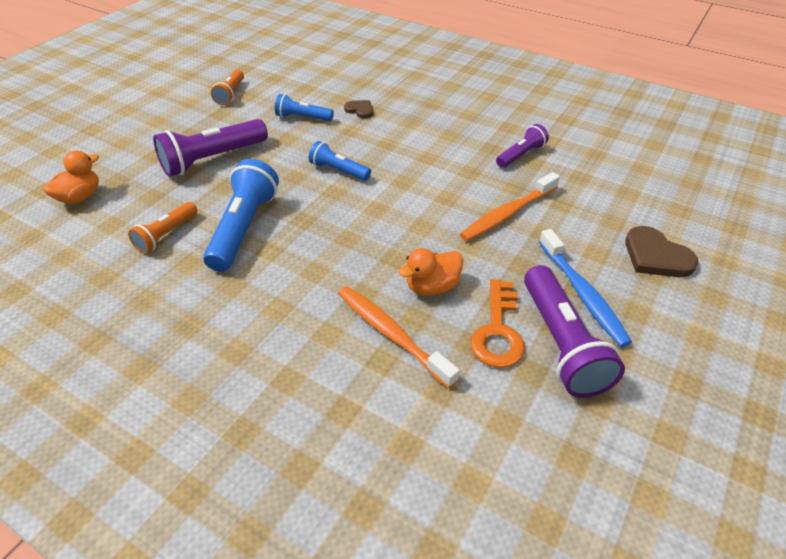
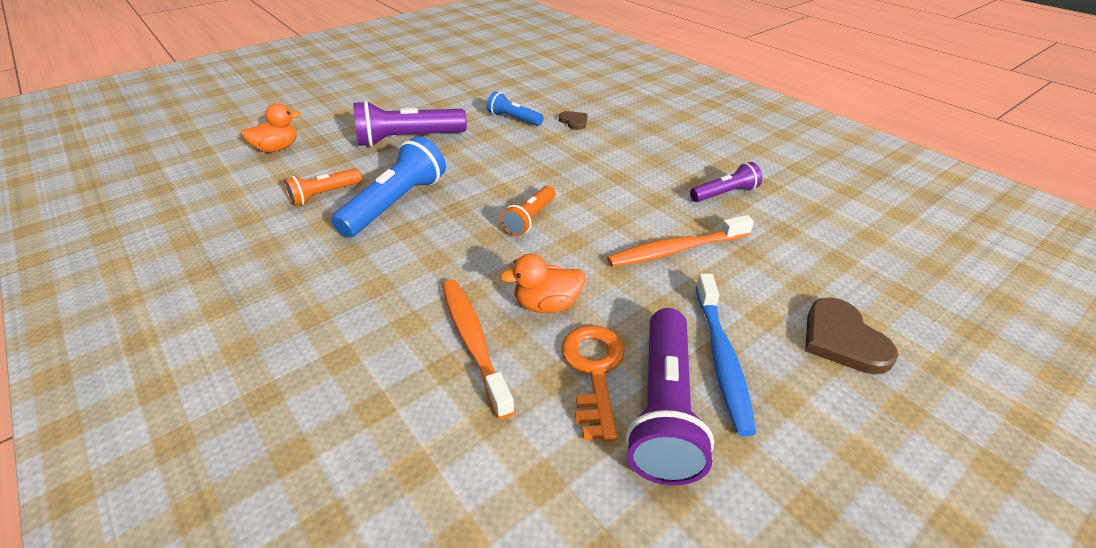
camera: 20 degrees right, 5 degrees down
(230, 94) = (460, 89): orange flashlight -> orange flashlight (530, 219)
(338, 170) = (519, 171): blue flashlight -> none
(498, 330) = (594, 372): orange key -> orange key turned 150 degrees clockwise

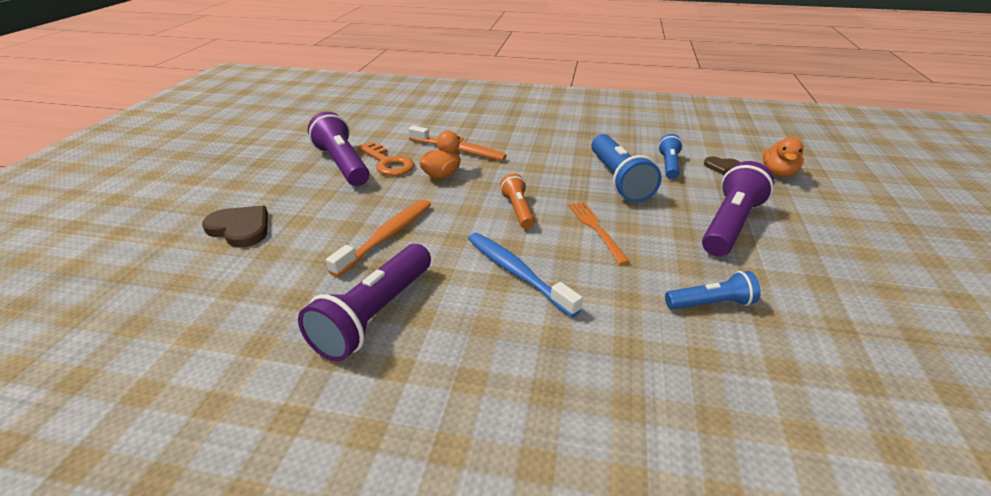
camera: 140 degrees right, 5 degrees down
(324, 195) = (669, 165): orange flashlight -> blue flashlight
(498, 176) = (596, 229): none -> orange fork
(574, 121) = (649, 341): brown heart -> brown heart (722, 167)
(721, 357) = (321, 191): blue toothbrush -> blue toothbrush (517, 273)
(725, 194) = (374, 315): purple flashlight -> purple flashlight, size x1.74

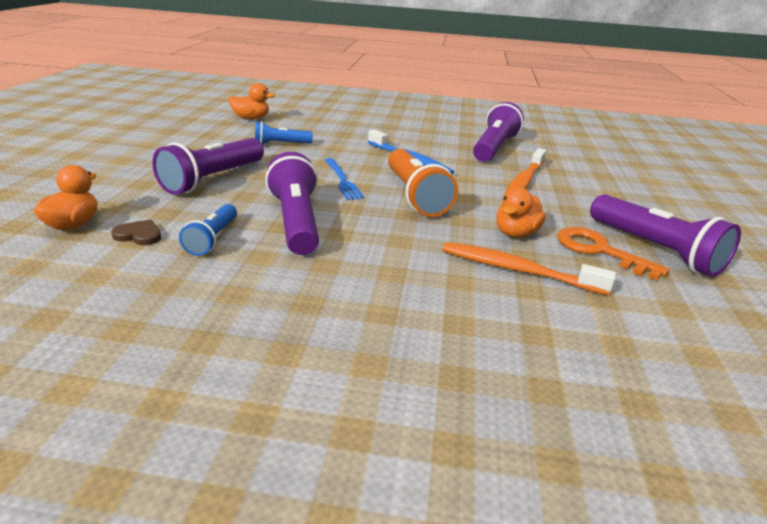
camera: 175 degrees right, 5 degrees down
(240, 228) = (655, 190): brown heart -> none
(518, 210) = (415, 196): orange flashlight -> orange flashlight, size x1.74
(596, 229) = (342, 180): orange fork -> blue fork
(618, 180) = (296, 221): blue flashlight -> purple flashlight
(839, 406) = (251, 119): none -> orange duck

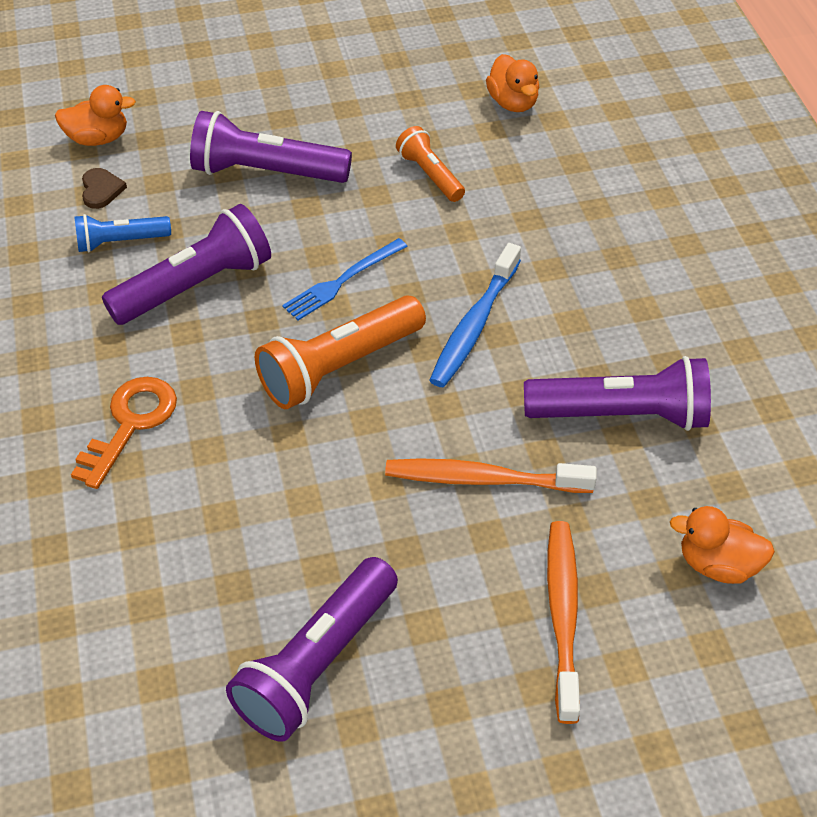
camera: 70 degrees right, 20 degrees up
(280, 144) = (430, 175): blue flashlight -> orange flashlight
(516, 233) = (281, 497): orange duck -> orange duck (717, 564)
(519, 270) = (178, 514): orange toothbrush -> orange toothbrush (563, 617)
(600, 251) = (276, 596): orange key -> orange key (130, 424)

